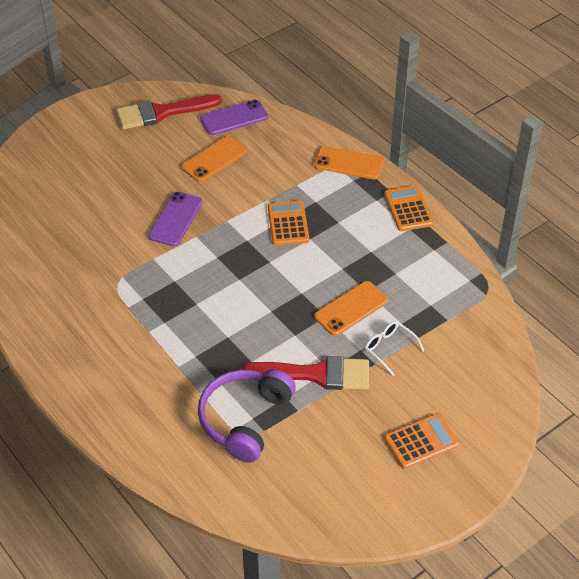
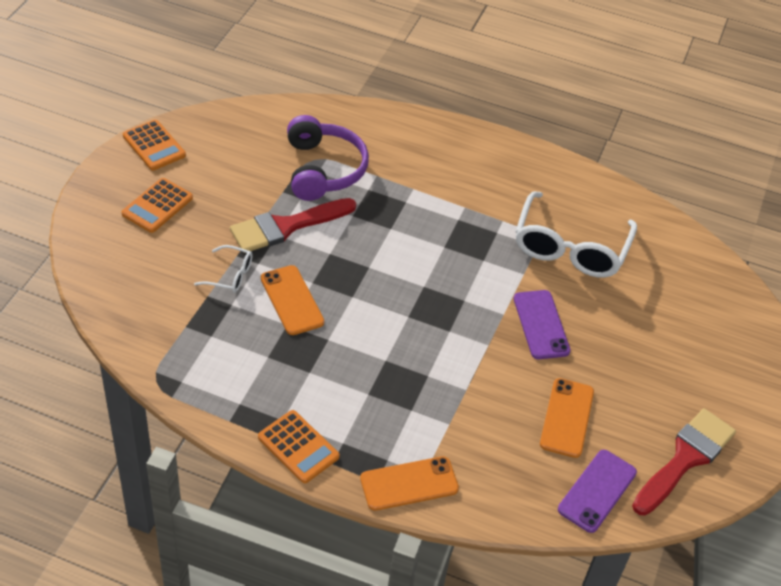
camera: 145 degrees right, 0 degrees up
(96, 264) = (570, 247): none -> white glasses
(288, 224) = (421, 369): orange calculator -> orange calculator (154, 146)
(351, 308) = (292, 300): orange phone -> orange phone turned 45 degrees counterclockwise

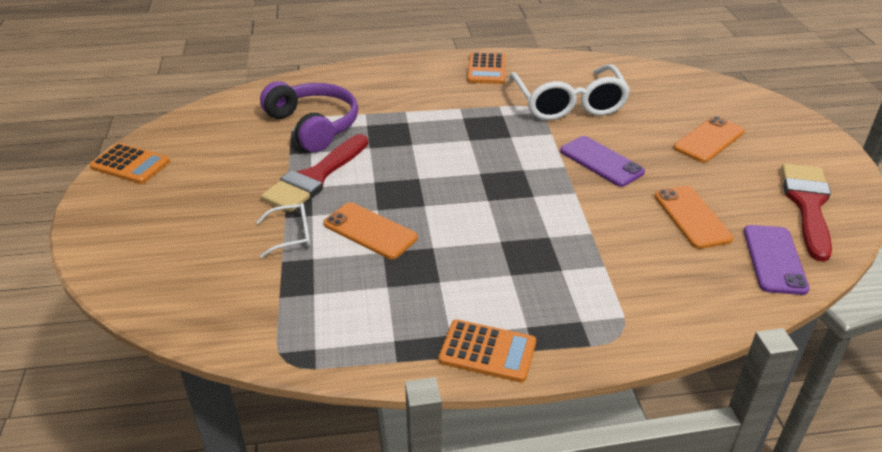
camera: 25 degrees left, 10 degrees down
(157, 206) = (170, 209): orange calculator -> orange calculator (486, 69)
(409, 484) = (620, 332): orange phone -> orange phone (709, 140)

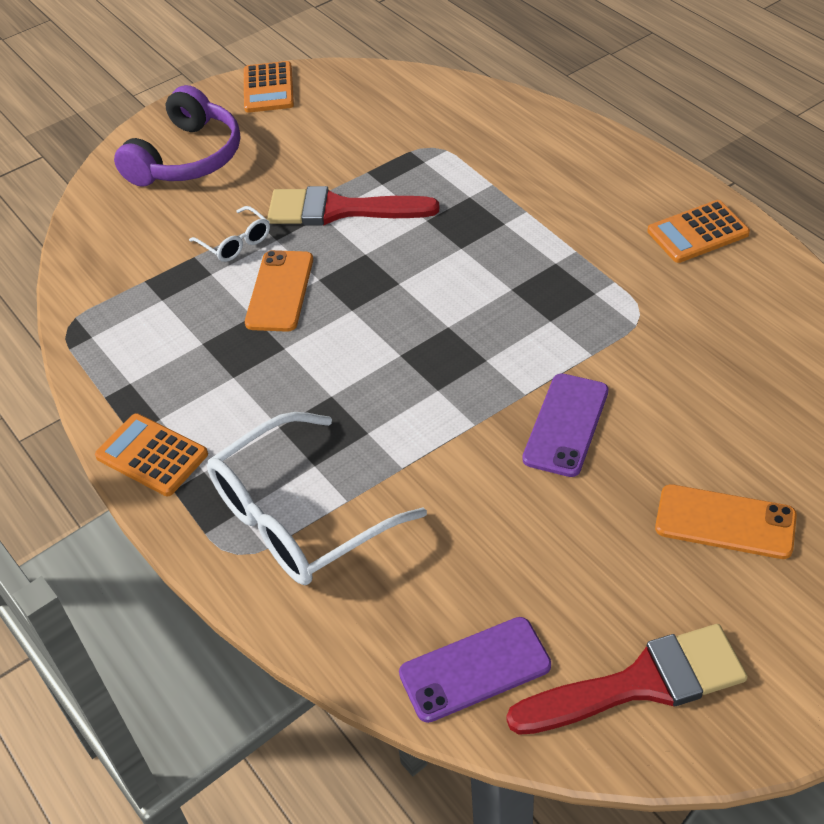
camera: 65 degrees right, 10 degrees up
(313, 126) = (433, 160): purple headphones -> purple headphones (187, 158)
(487, 351) = (152, 456): orange calculator -> orange calculator turned 135 degrees clockwise
(568, 104) = (684, 342): white glasses -> white glasses (300, 516)
(692, 217) = (508, 556): orange phone -> none

